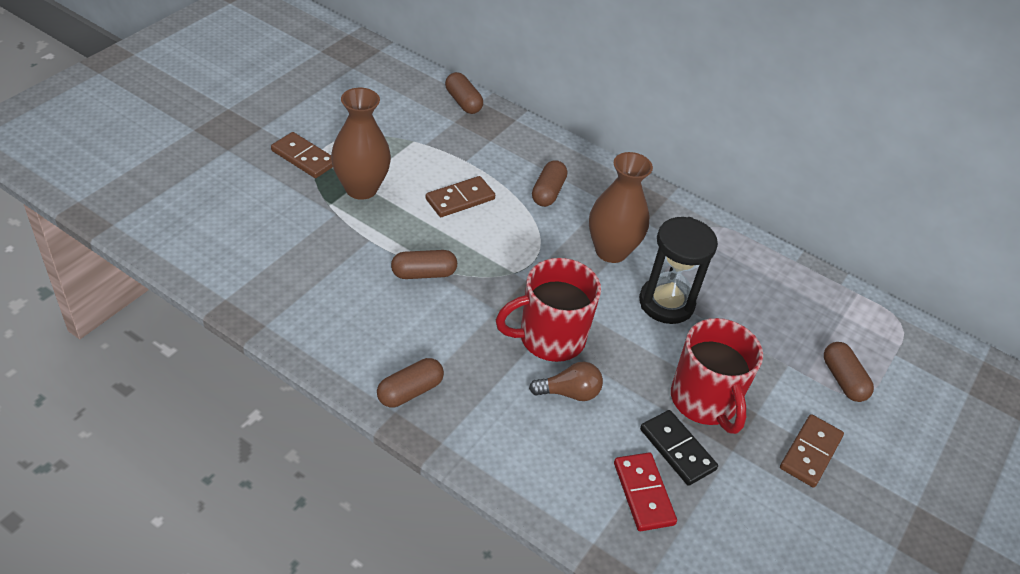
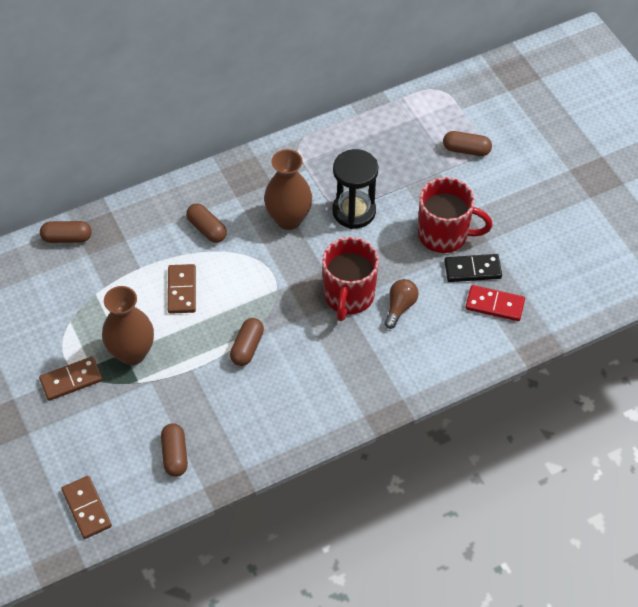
camera: 55 degrees left, 10 degrees up
(410, 391) = (352, 400): brown capsule -> brown capsule (175, 455)
(810, 452) = (509, 200): brown domino -> brown domino (86, 508)

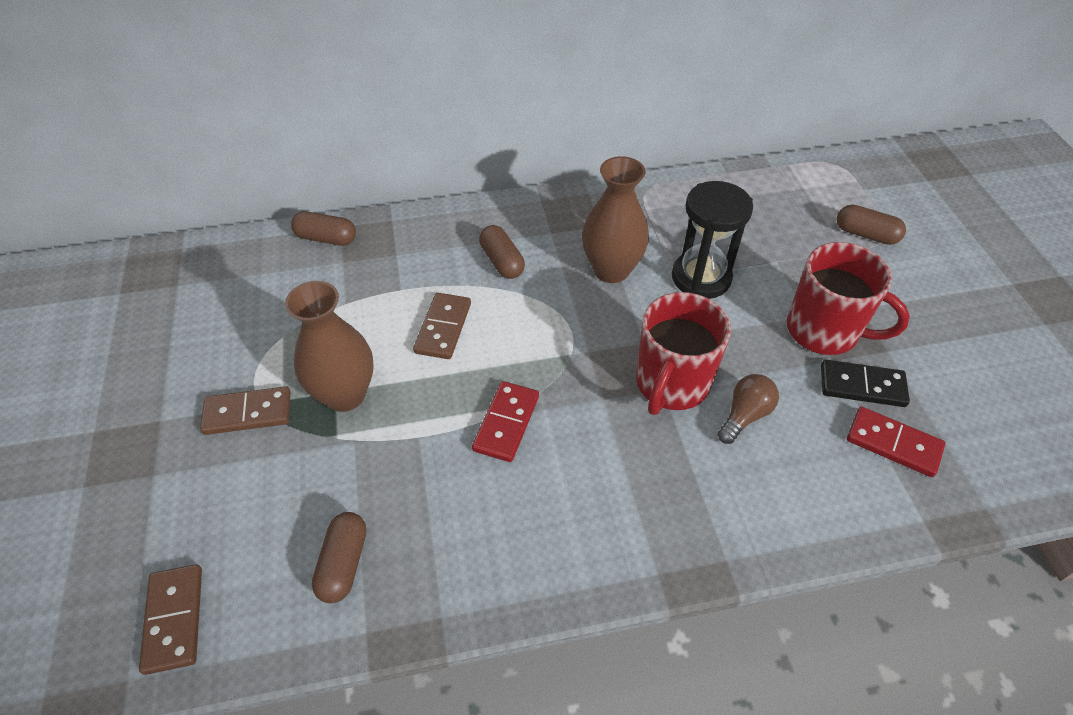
camera: 15 degrees right, 5 degrees down
(247, 347) = (506, 423): brown capsule -> red domino

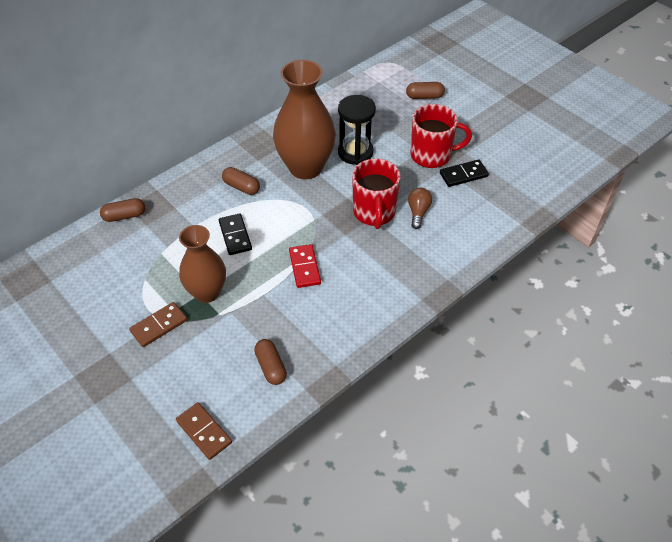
camera: 30 degrees left, 0 degrees up
(443, 328) = (235, 236): brown domino -> black domino
(611, 270) = (305, 167): brown vase -> brown vase, size x1.53
(893, 443) = (491, 195): red domino -> none

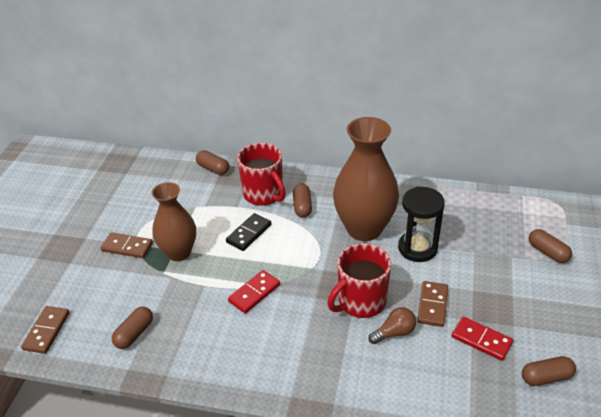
camera: 55 degrees right, 10 degrees down
(413, 178) = (432, 305): none -> brown domino
(431, 155) = (478, 301): red mug -> red mug (263, 194)
(463, 175) = (481, 340): black domino -> red domino
(516, 166) = (546, 377): none -> brown capsule

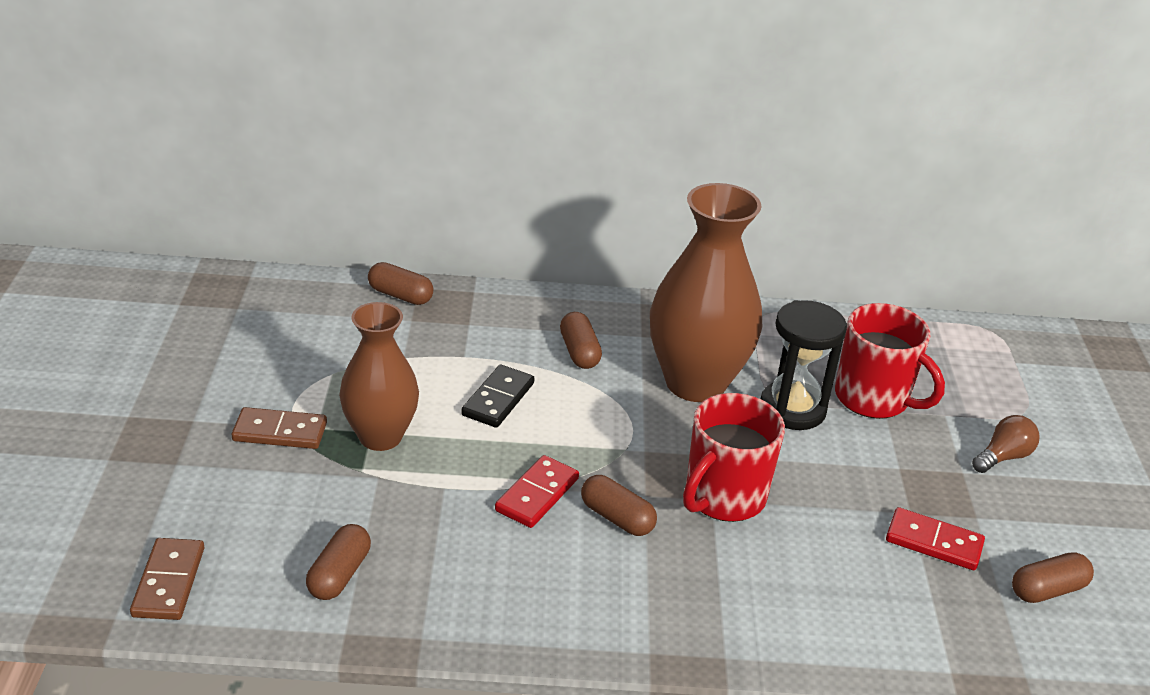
camera: 15 degrees left, 5 degrees down
(263, 194) = (505, 334): red mug -> red mug (873, 398)
(394, 332) = (792, 541): brown light bulb -> brown light bulb (1003, 457)
(432, 305) = (842, 495): brown domino -> none
(547, 252) = (998, 405): brown capsule -> brown capsule (617, 518)

